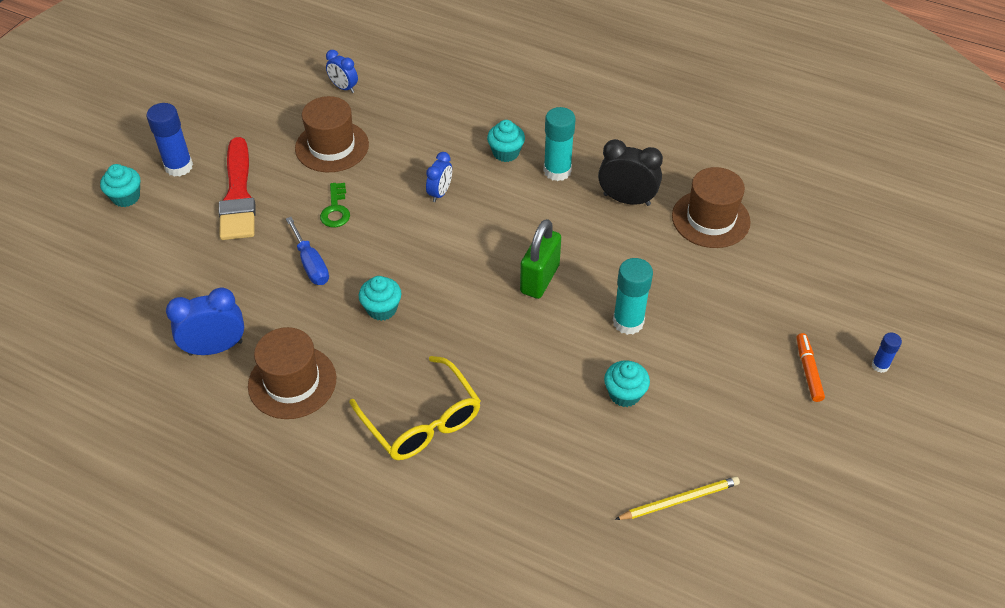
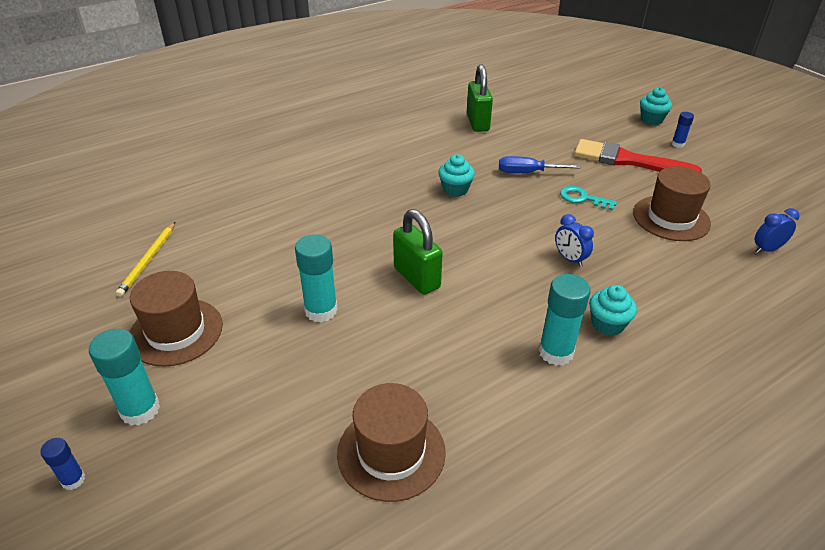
camera: 120 degrees right, 10 degrees down
(179, 166) = (677, 144): blue glue stick -> blue glue stick, size x0.53
(215, 348) = (477, 123): blue clock -> green padlock
(292, 382) = (423, 140): brown hat -> brown hat (176, 332)
(336, 209) = (583, 198): green key -> turquoise key
(422, 421) = (341, 177): yellow glasses -> none
(624, 394) = (258, 274): turquoise cupcake -> none
(627, 199) = (474, 389): black clock -> none
(808, 371) = (140, 410): orange marker -> turquoise glue stick

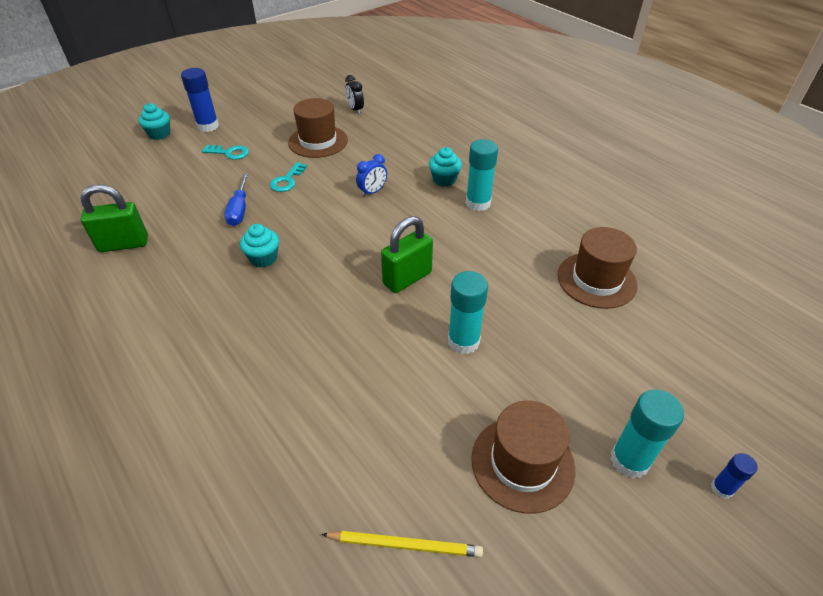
camera: 95 degrees left, 5 degrees up
(628, 160) = (229, 153): red brush -> turquoise key
(677, 144) = (208, 126): blue glue stick -> blue glue stick, size x1.88
(767, 249) = (355, 110): blue clock -> black clock

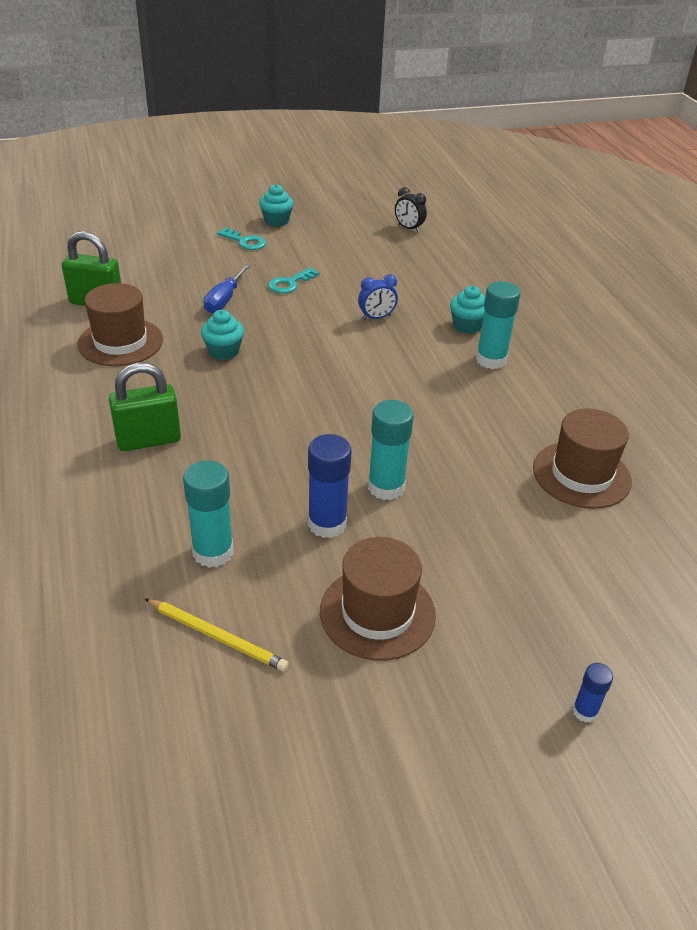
camera: 20 degrees right, 5 degrees down
(159, 134) = (183, 206): turquoise cupcake -> turquoise cupcake (276, 221)
(208, 126) = (237, 209): blue glue stick -> blue glue stick (327, 524)
(318, 141) = (346, 252): brown hat -> brown hat (120, 342)
(355, 110) = (408, 228): black clock -> black clock turned 45 degrees counterclockwise
(407, 278) = (362, 411): green padlock -> green padlock (148, 440)
(629, 460) = (496, 650): turquoise glue stick -> turquoise glue stick (213, 552)

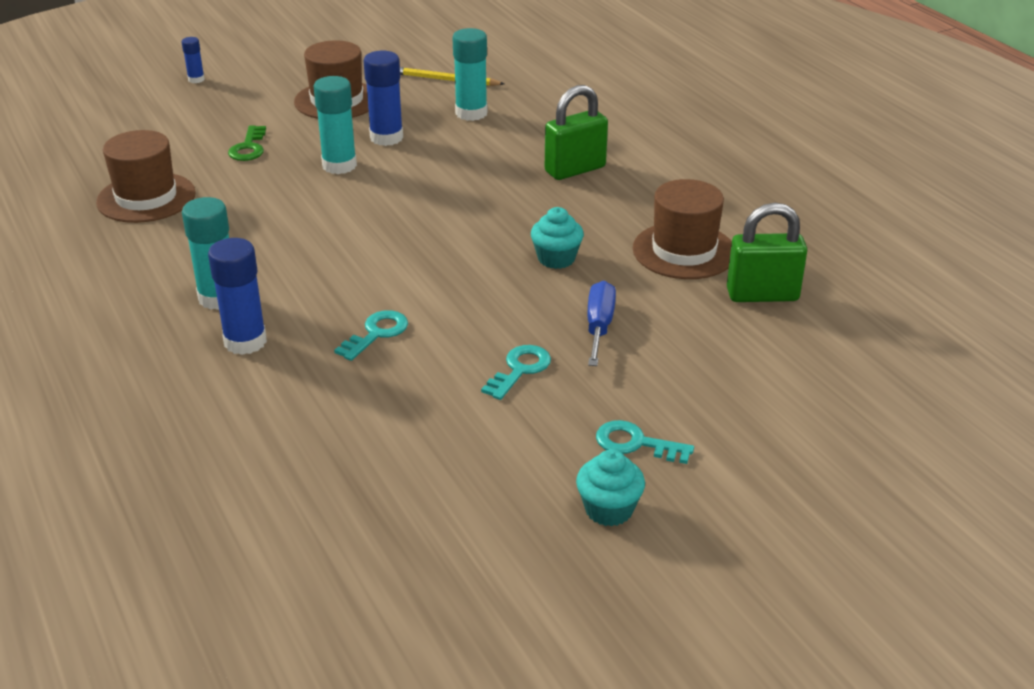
camera: 170 degrees right, 5 degrees down
(376, 318) = (376, 333): blue clock -> turquoise key
(408, 228) = (344, 541): black clock -> none
(467, 326) = (245, 342): turquoise cupcake -> blue glue stick
(486, 534) = (249, 148): none -> green key

